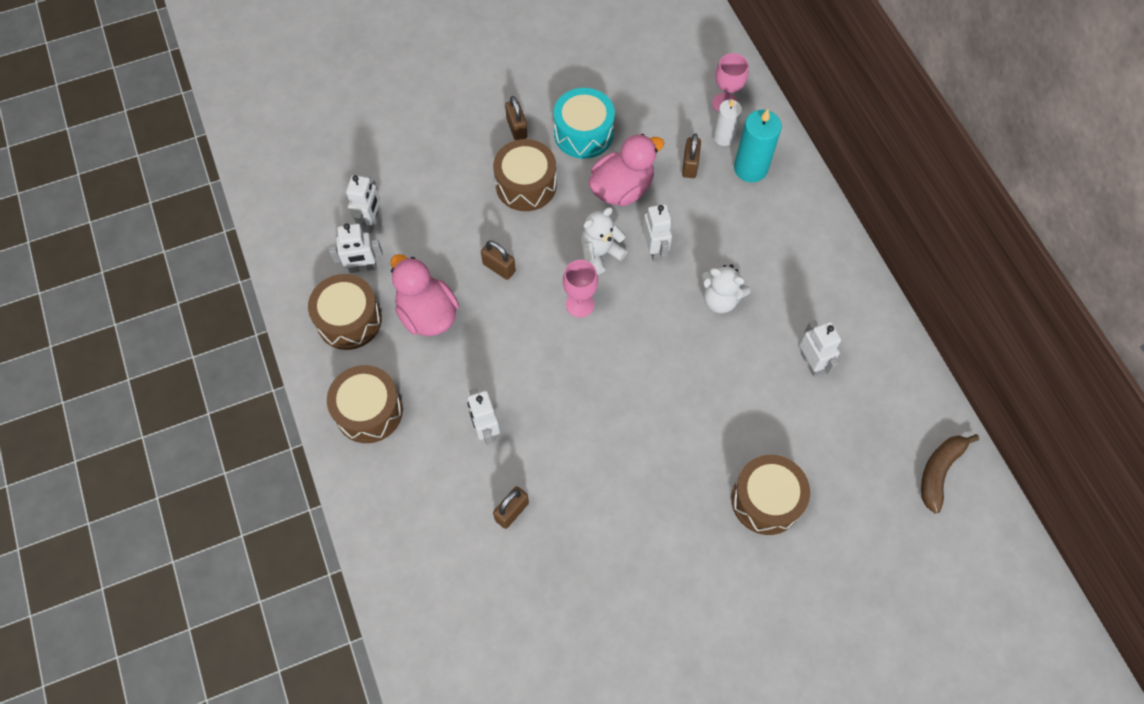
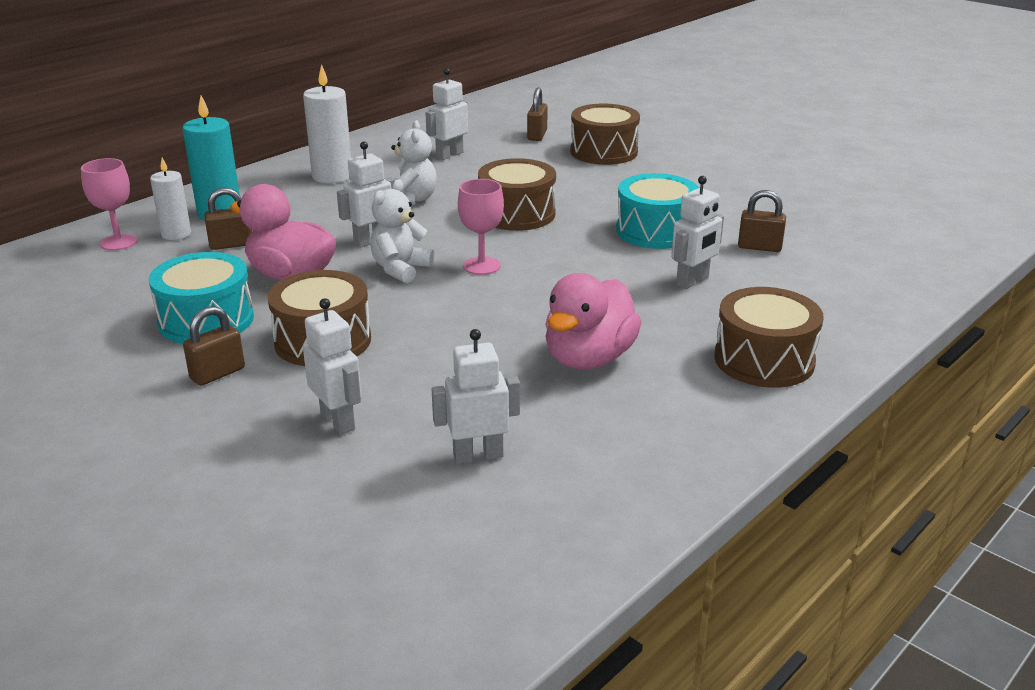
camera: 115 degrees left, 35 degrees down
(349, 320) = (659, 418): brown drum -> brown drum (517, 214)
(363, 267) = (565, 435): white robot -> white robot (338, 421)
(499, 267) = (473, 327): brown padlock -> brown padlock (537, 135)
(577, 450) = (655, 231): none -> turquoise drum
(600, 253) = (400, 269): white teddy bear -> white teddy bear turned 90 degrees clockwise
(796, 258) = (332, 176): none -> white candle
(939, 471) = (507, 105): brown banana -> none

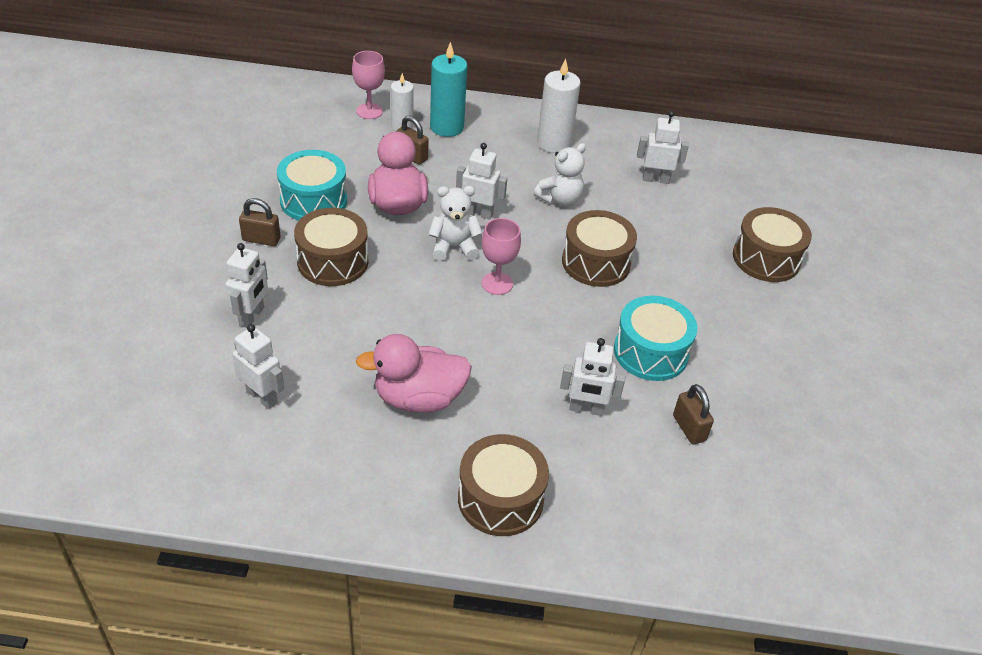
camera: 50 degrees right, 15 degrees up
(537, 135) = (750, 207): brown padlock -> none

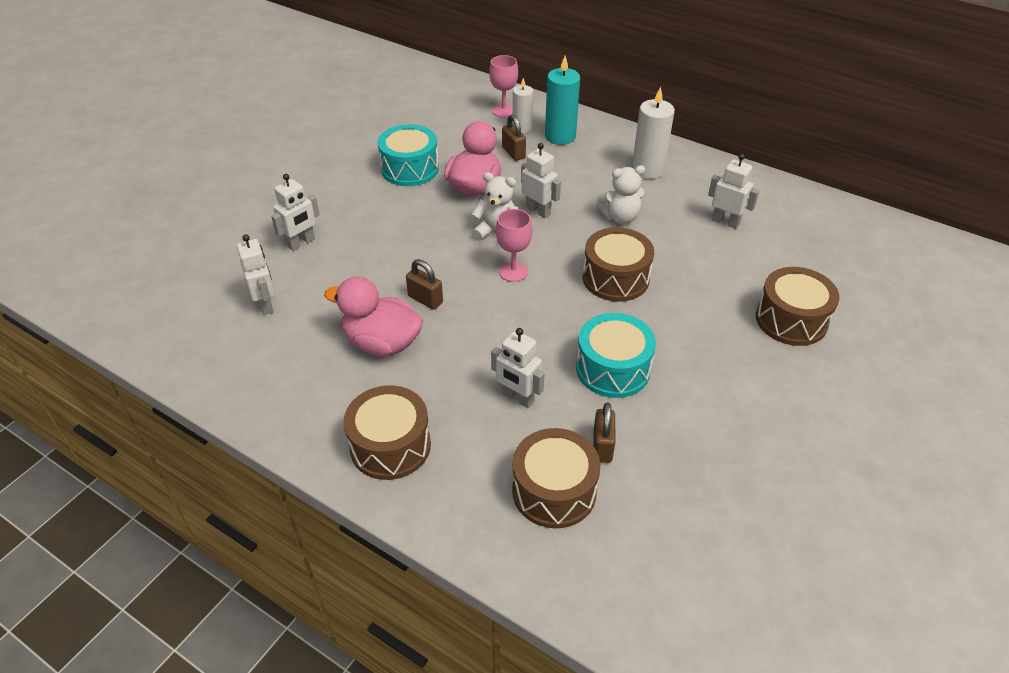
camera: 30 degrees right, 0 degrees up
(261, 239) = (349, 188): brown padlock -> brown padlock (425, 299)
(333, 261) = (391, 218): brown drum -> brown drum (554, 491)

